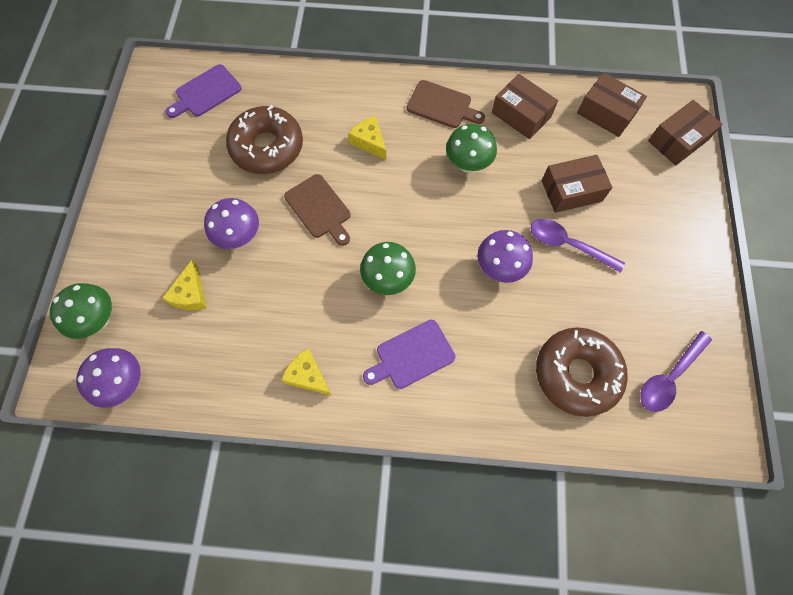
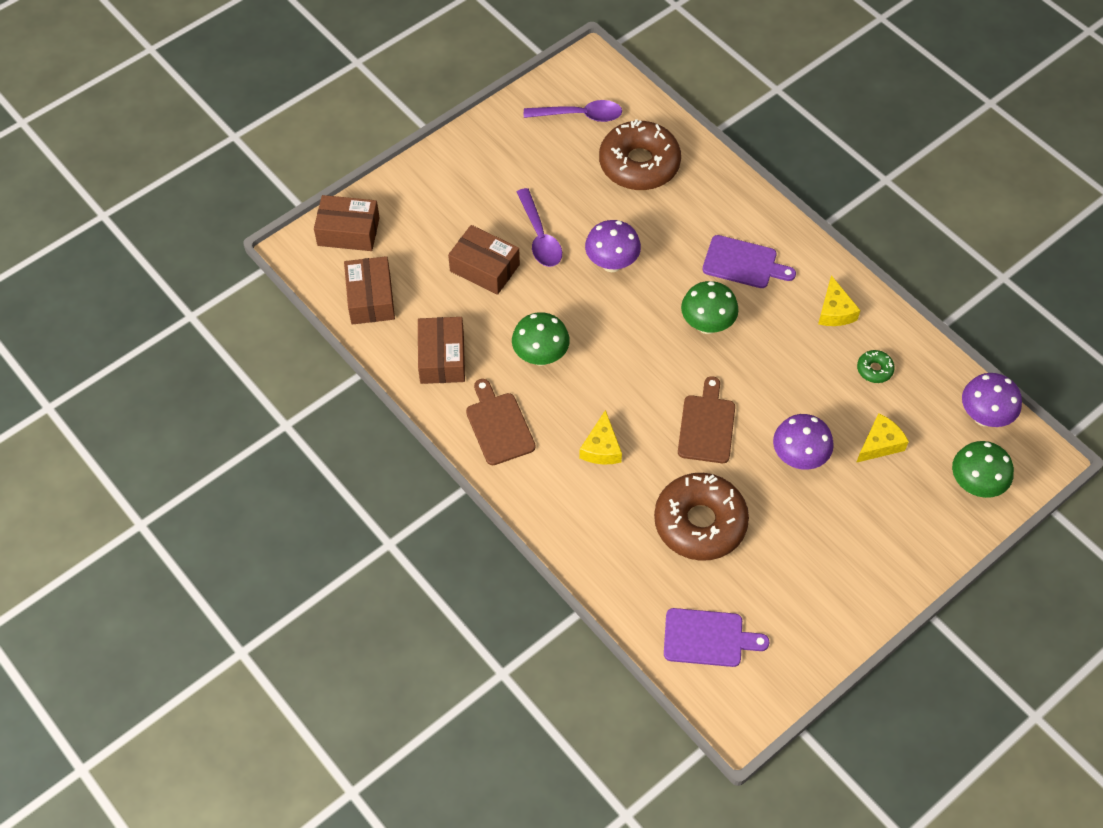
camera: 135 degrees left, 10 degrees down
(238, 351) = (874, 369): none -> green donut

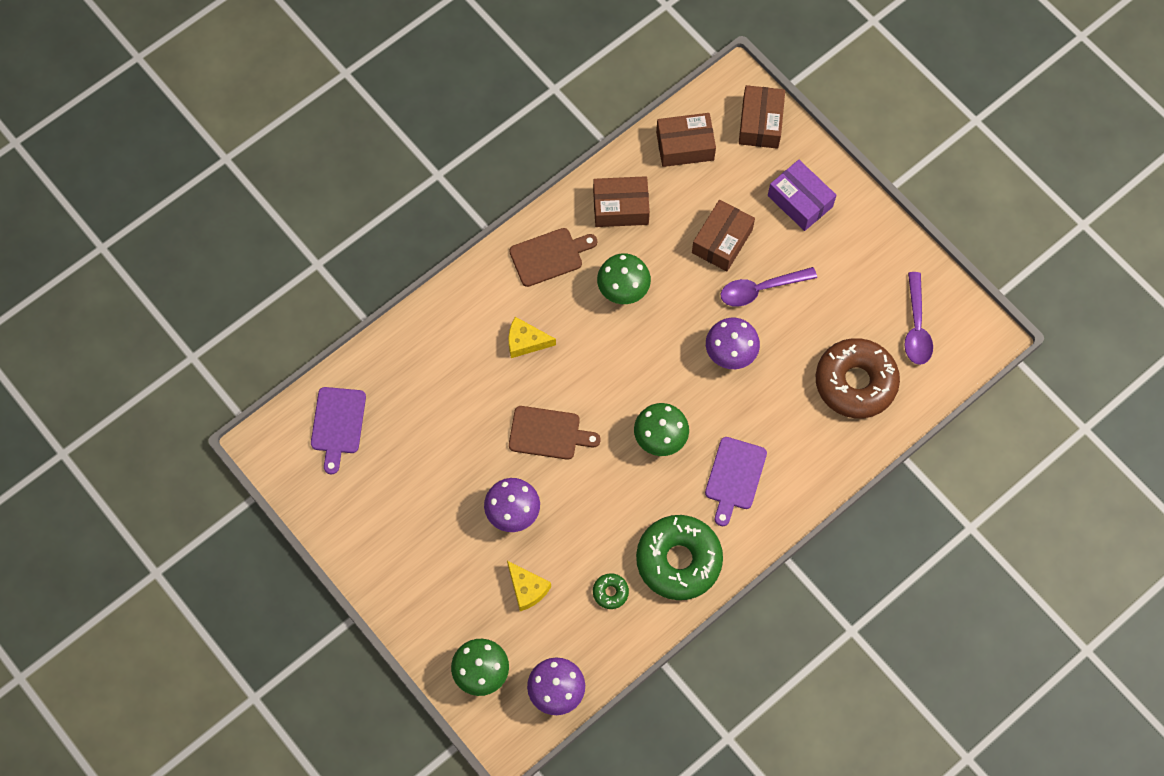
camera: 90 degrees right, 10 degrees up
(441, 201) = (800, 201): none -> purple box
(700, 523) = (448, 423): brown donut -> none
(834, 311) = (678, 560): yellow cheese -> green donut

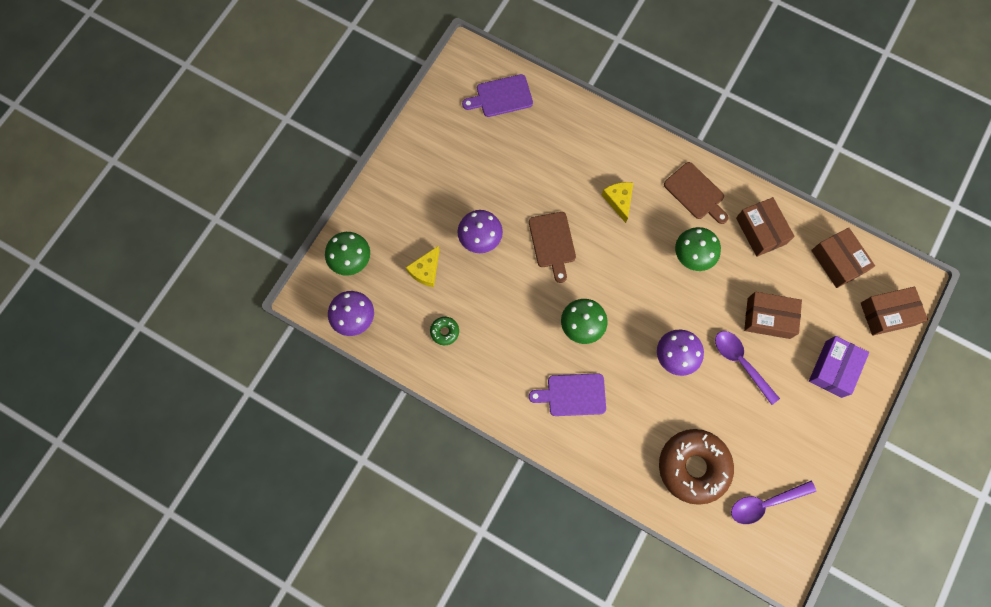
camera: 70 degrees right, 5 degrees up
(678, 560) = (488, 374): green donut -> none

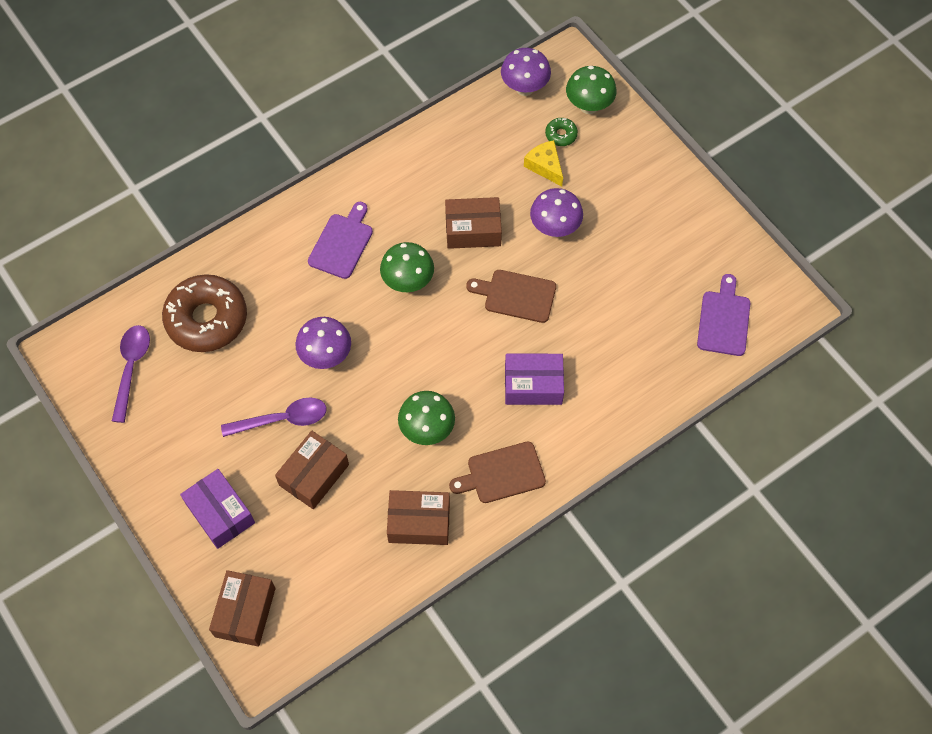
camera: 115 degrees right, 10 degrees down
(444, 332) = (470, 158): green donut -> green donut (561, 135)
(619, 201) = (533, 385): yellow cheese -> purple box
(837, 261) = (337, 591): brown box -> brown box (473, 230)

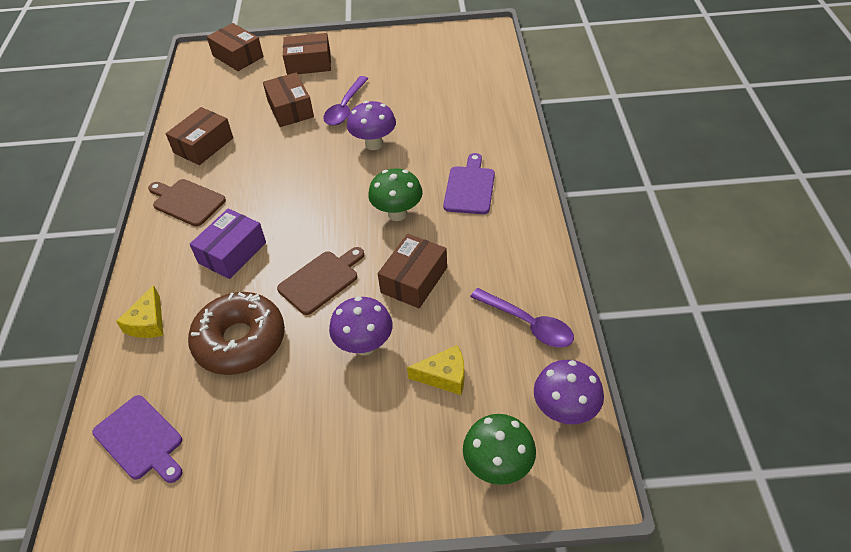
camera: 125 degrees right, 15 degrees down
(131, 368) = (449, 55): purple spoon -> purple spoon (528, 324)
(207, 319) = (459, 96): brown donut -> brown donut (240, 341)
(220, 513) = (309, 63): purple box -> brown box
(342, 243) = (469, 187): purple cutting board -> purple cutting board turned 135 degrees counterclockwise
(427, 430) = (262, 175): green mushroom -> none
(502, 474) = (186, 202): brown cutting board -> brown cutting board turned 75 degrees counterclockwise
(561, 135) = (475, 413): green donut -> none
(640, 395) = (148, 322): none -> yellow cheese

